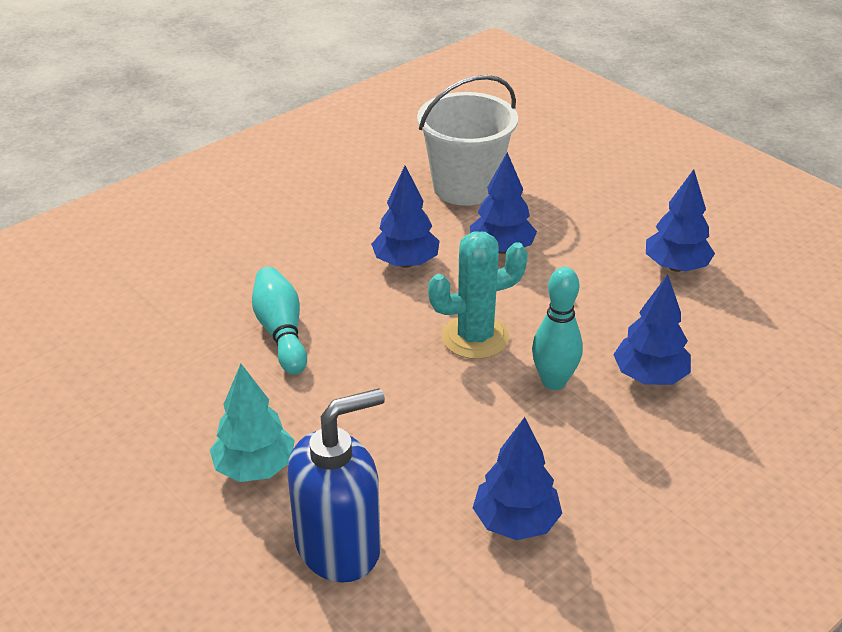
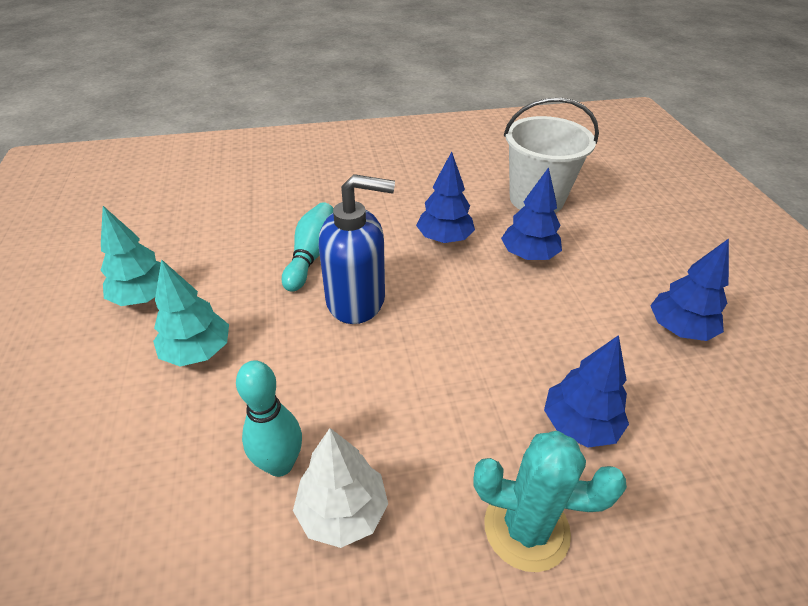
camera: 30 degrees right, 5 degrees up
(134, 445) = (144, 297): none -> turquoise tree
(339, 546) = (189, 452): blue soap dispenser -> blue soap dispenser (356, 300)
(475, 337) = (449, 319): turquoise cactus -> turquoise cactus (526, 528)
(515, 522) = (342, 511): blue tree -> white tree
(554, 381) = (485, 388): turquoise bowling pin -> turquoise bowling pin (280, 464)

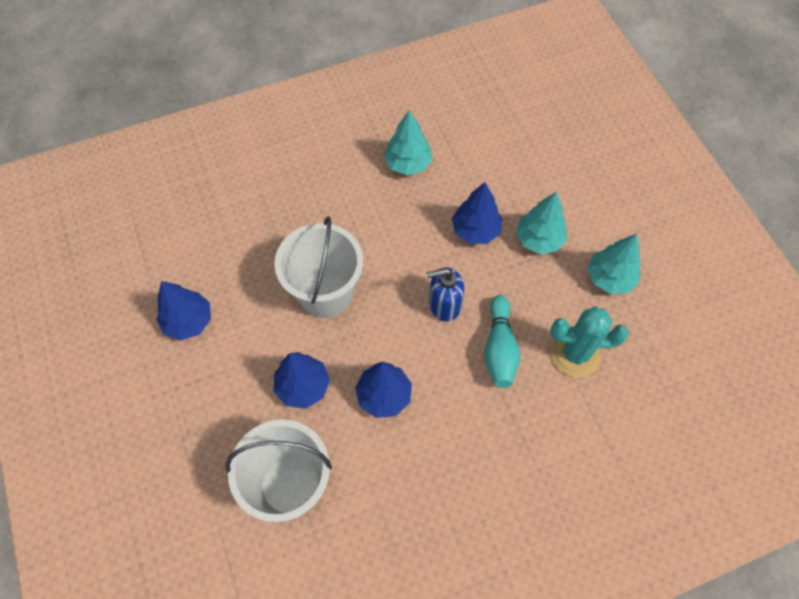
camera: 170 degrees right, 20 degrees up
(280, 464) = (450, 180): turquoise bowling pin -> none
(342, 511) = (408, 164): white tree -> turquoise tree
(356, 300) = (444, 305): blue soap dispenser -> blue soap dispenser, size x0.66
(503, 333) = (326, 293): none -> white bucket
(526, 528) = (312, 171): turquoise cactus -> turquoise cactus (575, 354)
(579, 425) = (277, 231): blue tree -> blue tree (475, 230)

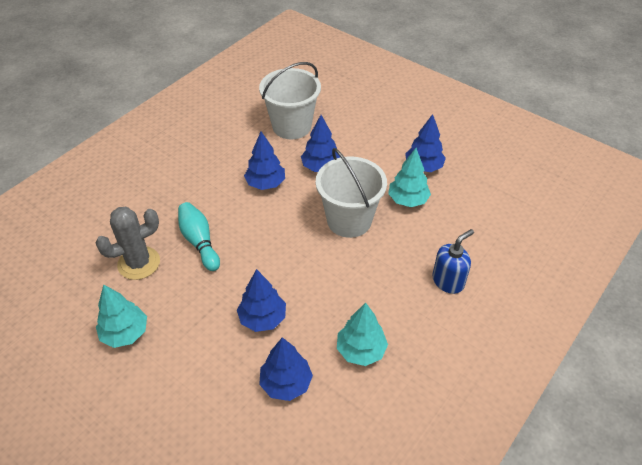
camera: 150 degrees right, 15 degrees down
(444, 305) = (257, 251): blue soap dispenser -> blue soap dispenser (448, 281)
(485, 168) = (286, 383): none -> blue tree
(539, 239) = (202, 337): turquoise tree -> turquoise tree (408, 200)
(575, 354) = (139, 263): turquoise cactus -> grey cactus

